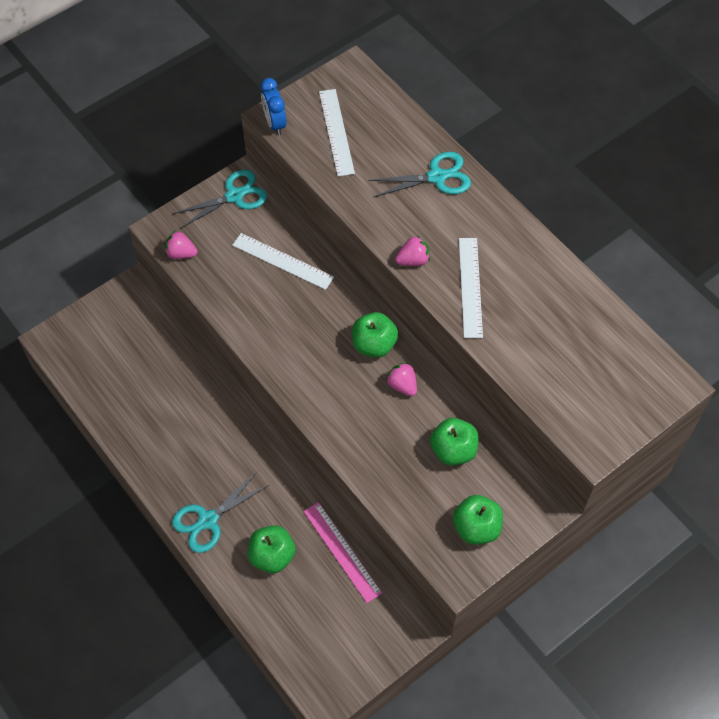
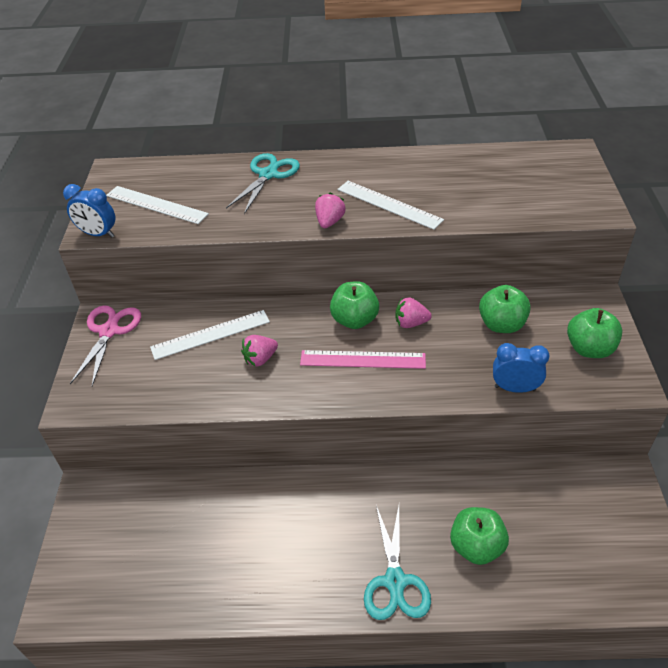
camera: 50 degrees left, 15 degrees down
(181, 253) = (117, 402): pink strawberry -> pink strawberry (260, 359)
(234, 196) = (109, 331): turquoise scissors -> pink scissors
(342, 551) = (510, 486): pink ruler -> pink ruler (362, 359)
(389, 495) = (515, 388): none -> blue clock

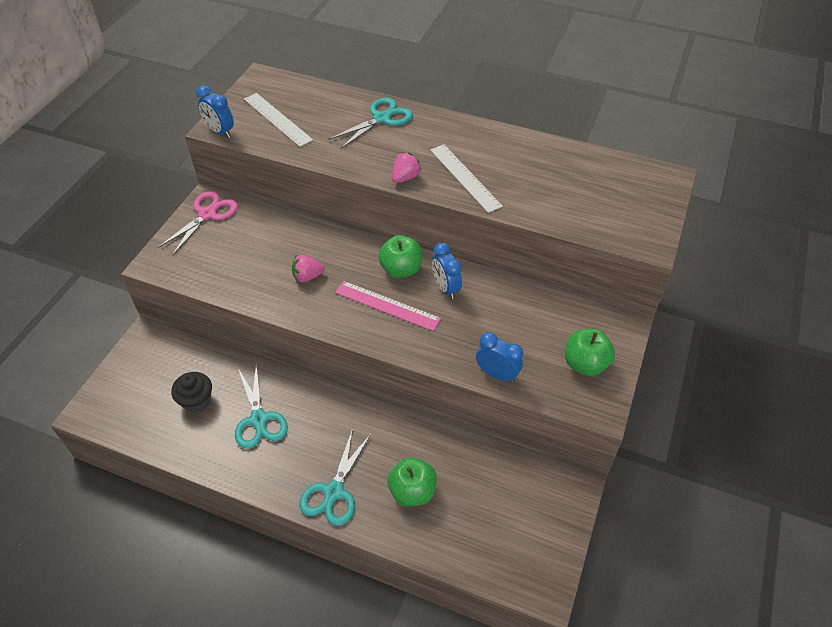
camera: 20 degrees right, 5 degrees up
(184, 543) = (196, 401): none -> black cupcake
(210, 334) = (281, 243): white ruler -> none
(268, 536) = (259, 419): none -> turquoise scissors
(410, 323) = (445, 288): pink strawberry -> blue clock
(501, 324) = (522, 316): green apple -> none

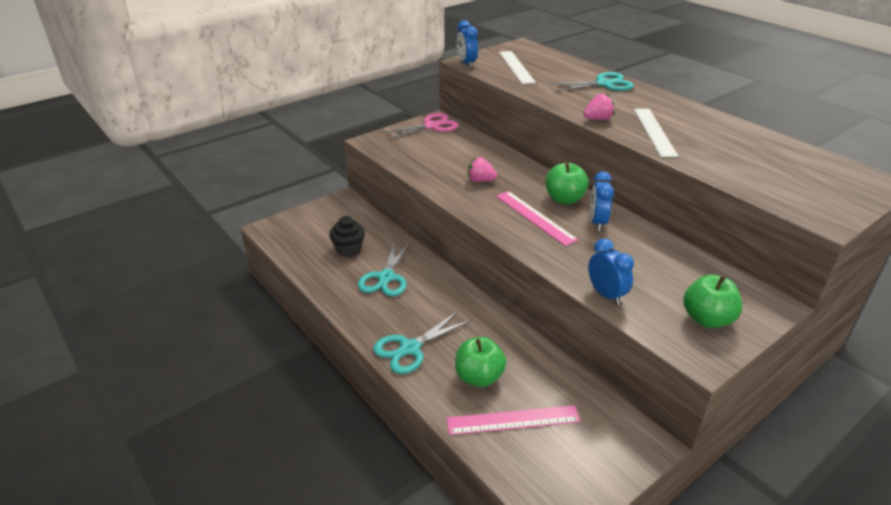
camera: 30 degrees right, 15 degrees down
(464, 520) = (513, 420): none -> pink ruler

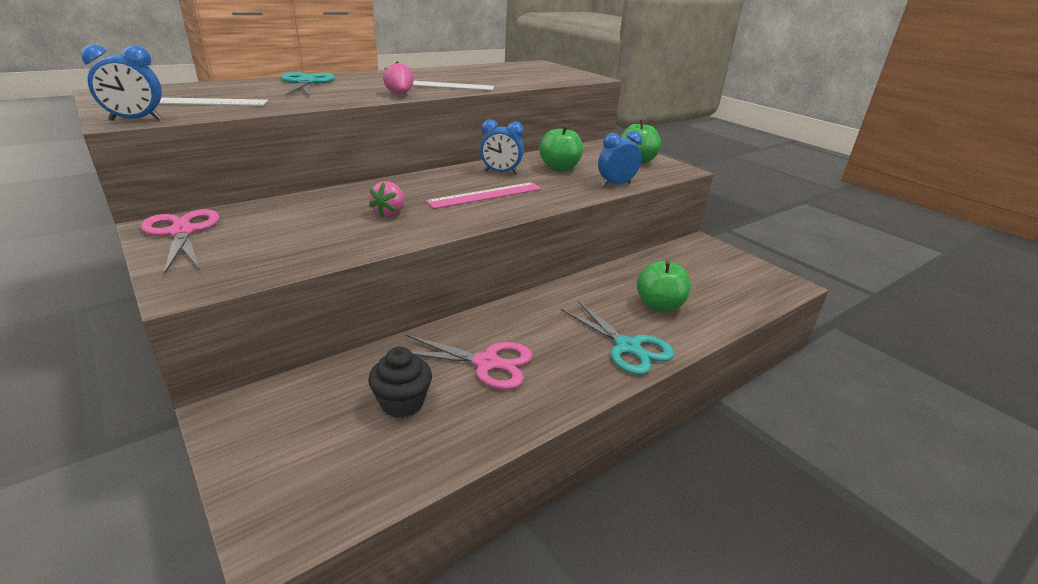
camera: 90 degrees left, 5 degrees down
(386, 278) = (487, 363): turquoise scissors -> pink scissors
(513, 420) = (706, 293): pink ruler -> none
(564, 199) = (452, 179): green apple -> green apple (559, 168)

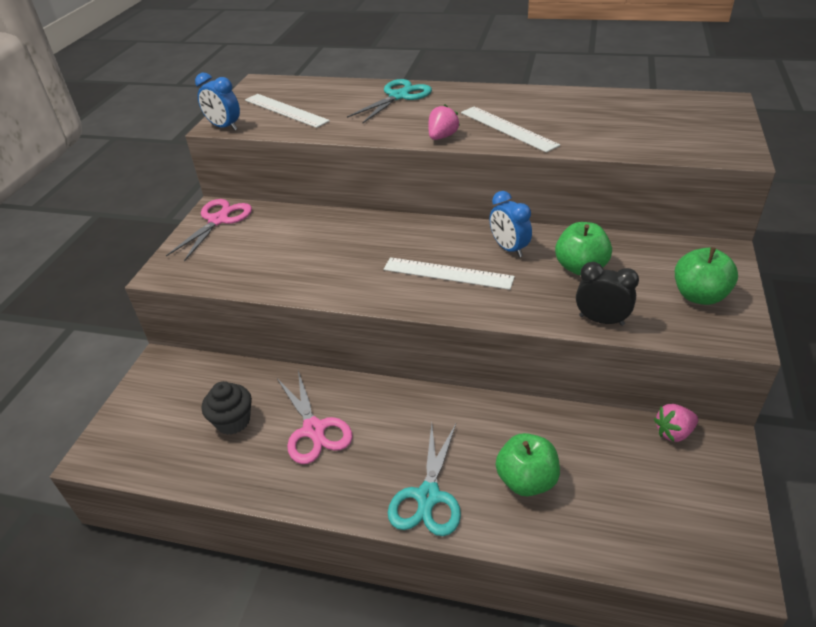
camera: 55 degrees right, 10 degrees up
(390, 213) = (347, 260): pink strawberry -> pink strawberry (673, 432)
(486, 195) = (448, 273): pink ruler -> white ruler
(616, 184) = (601, 320): blue clock -> black clock

